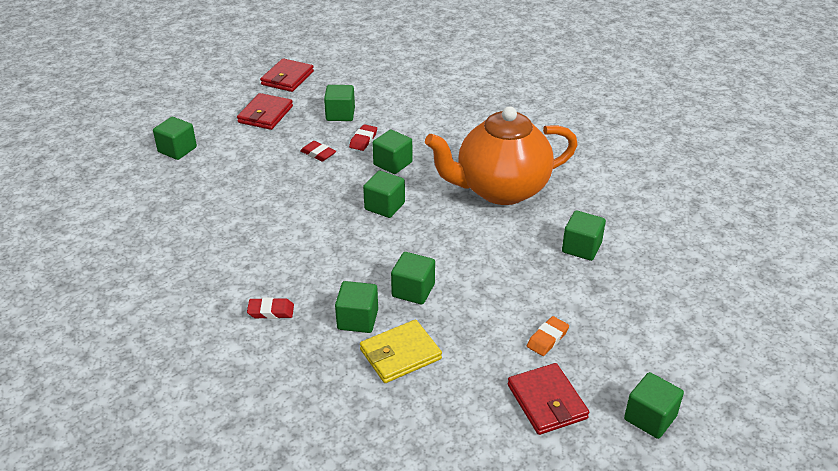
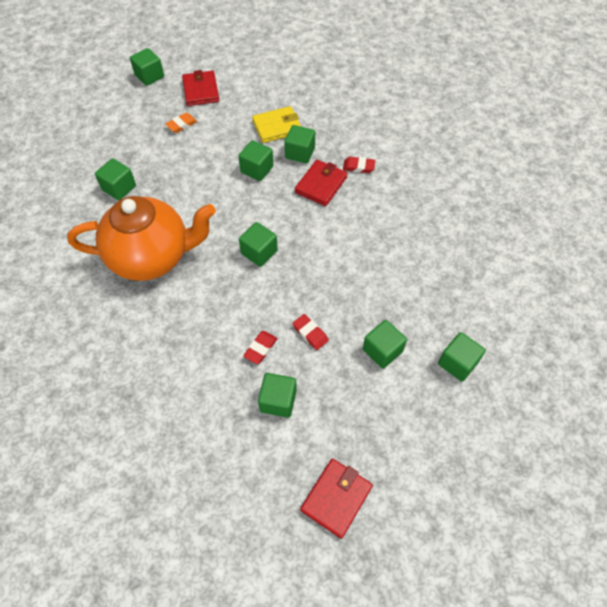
camera: 170 degrees left, 20 degrees up
(265, 114) = (365, 415): red wallet -> red wallet (321, 185)
(392, 163) = (239, 307): green cube -> green cube (382, 350)

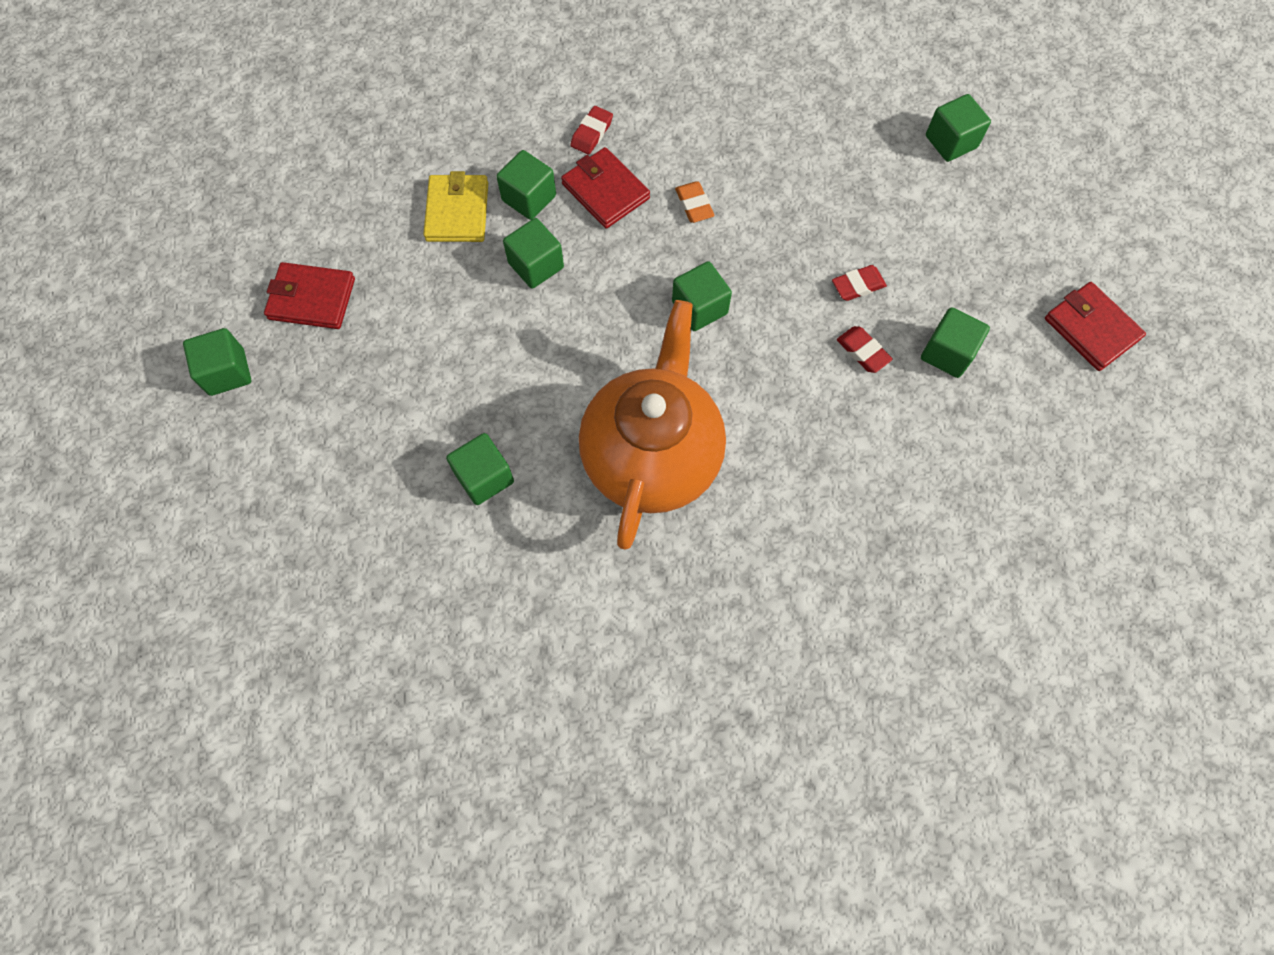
camera: 70 degrees left, 10 degrees up
(181, 125) = (381, 348): orange eraser -> orange eraser (694, 205)
(382, 350) = (909, 213): green cube -> none

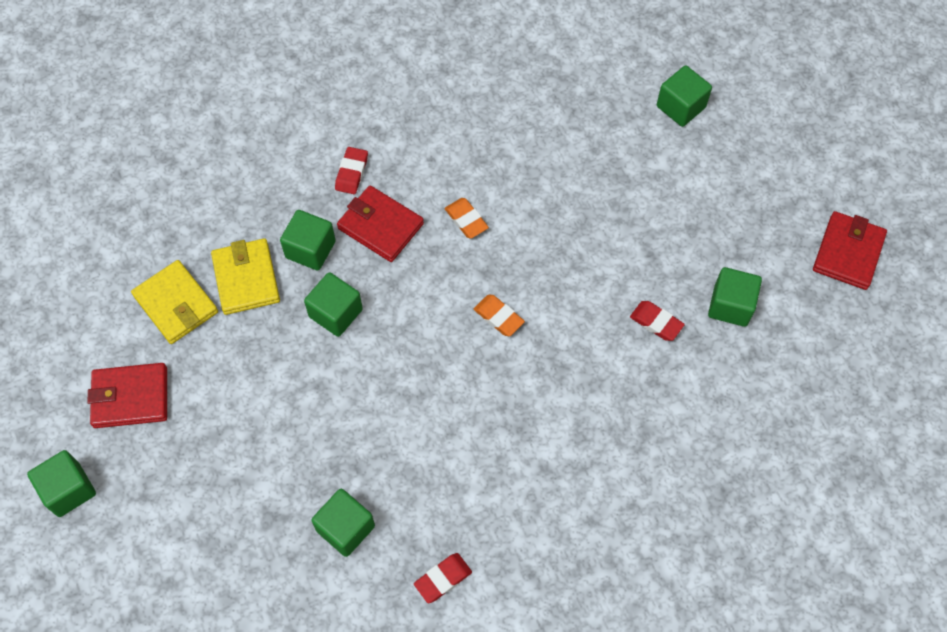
camera: 15 degrees left, 5 degrees down
(382, 220) = (176, 304): none -> yellow wallet
(652, 456) = (494, 468): orange teapot -> none
(699, 308) = (498, 317): green cube -> orange eraser
(858, 285) = (635, 261): red eraser -> red eraser (443, 579)
(1091, 329) = (848, 252): red wallet -> red wallet turned 75 degrees clockwise

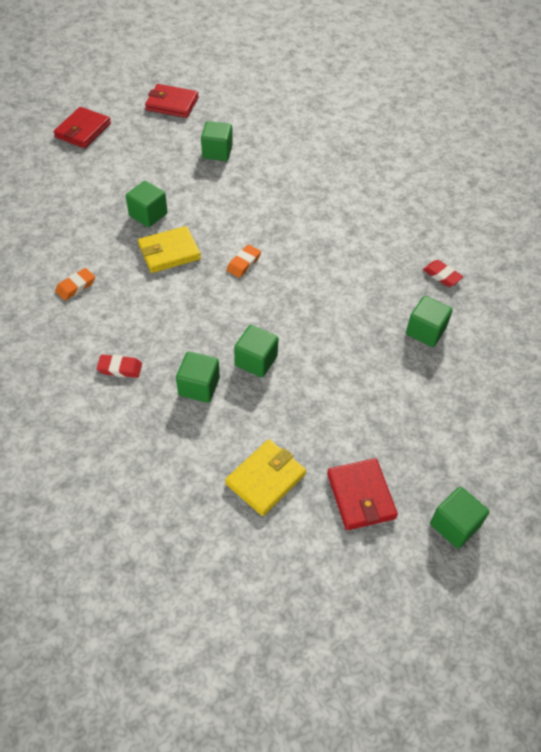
camera: 100 degrees left, 10 degrees down
(246, 278) = (233, 429): yellow wallet -> yellow wallet (169, 252)
(380, 226) = (172, 342): red wallet -> red wallet (83, 130)
(466, 220) = (162, 289): orange eraser -> orange eraser (76, 286)
(656, 322) = (235, 184): red eraser -> none
(680, 107) = (55, 177): green cube -> green cube (148, 215)

